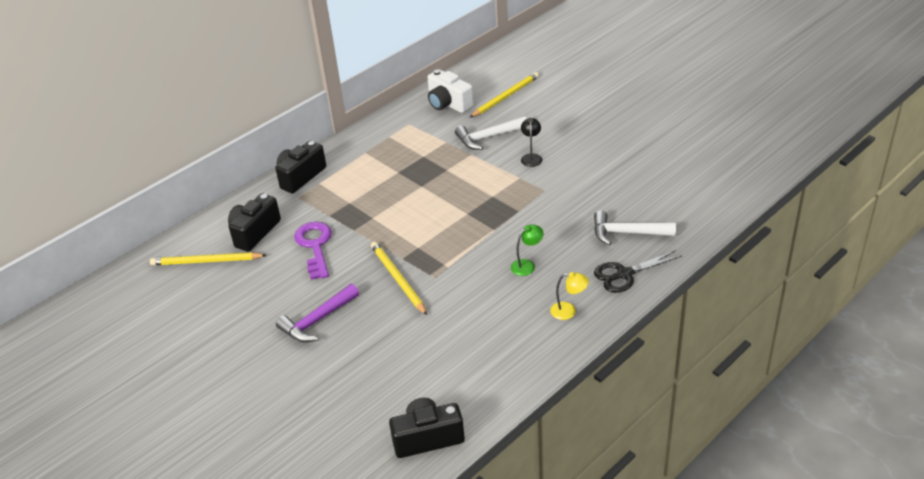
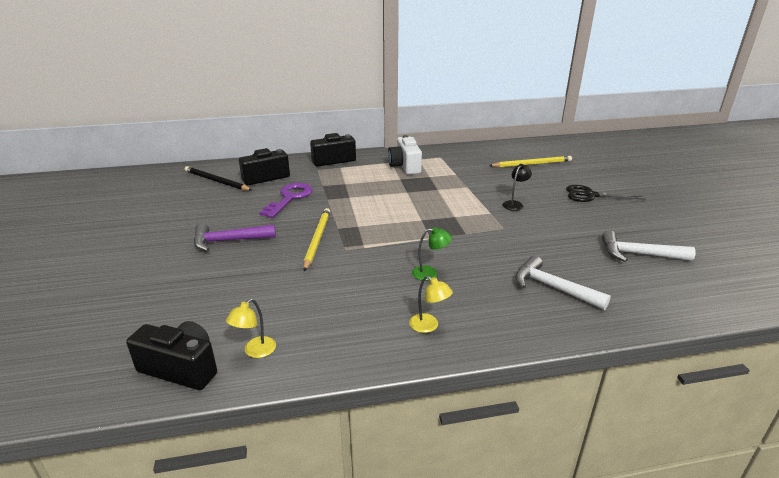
camera: 30 degrees right, 10 degrees down
(206, 261) = (216, 181): yellow pencil -> black pencil
(448, 104) = (482, 155): white camera -> white camera (405, 166)
(466, 397) = (255, 351): none -> yellow lamp
(488, 137) = (491, 181): white hammer -> white hammer (638, 254)
(624, 274) = (517, 320): black scissors -> black scissors (590, 195)

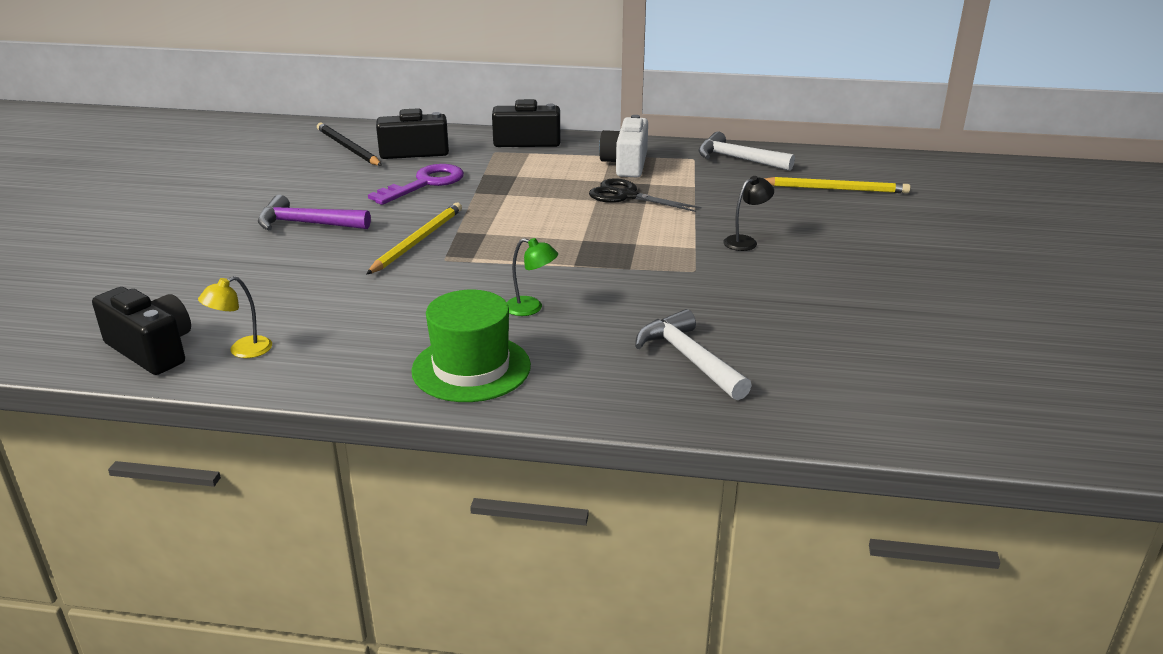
camera: 20 degrees right, 0 degrees up
(429, 326) = (471, 368): yellow lamp -> green hat
(590, 195) = (886, 248): black scissors -> black scissors (627, 196)
(638, 254) = (874, 342): white hammer -> white hammer (737, 159)

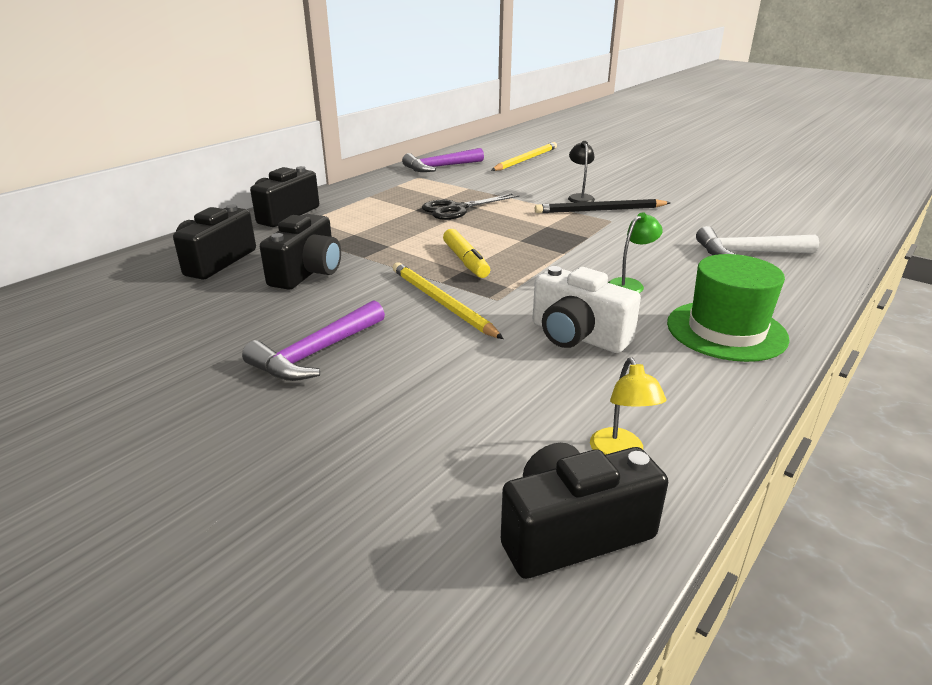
camera: 60 degrees left, 0 degrees up
(348, 148) = (134, 291): black pencil -> black pencil (599, 210)
(425, 183) = (307, 272): purple key -> black camera
(508, 229) = (465, 261): none -> yellow marker
(626, 164) = (395, 196): white camera -> white camera (577, 336)
(737, 159) = (440, 167): white hammer -> purple hammer

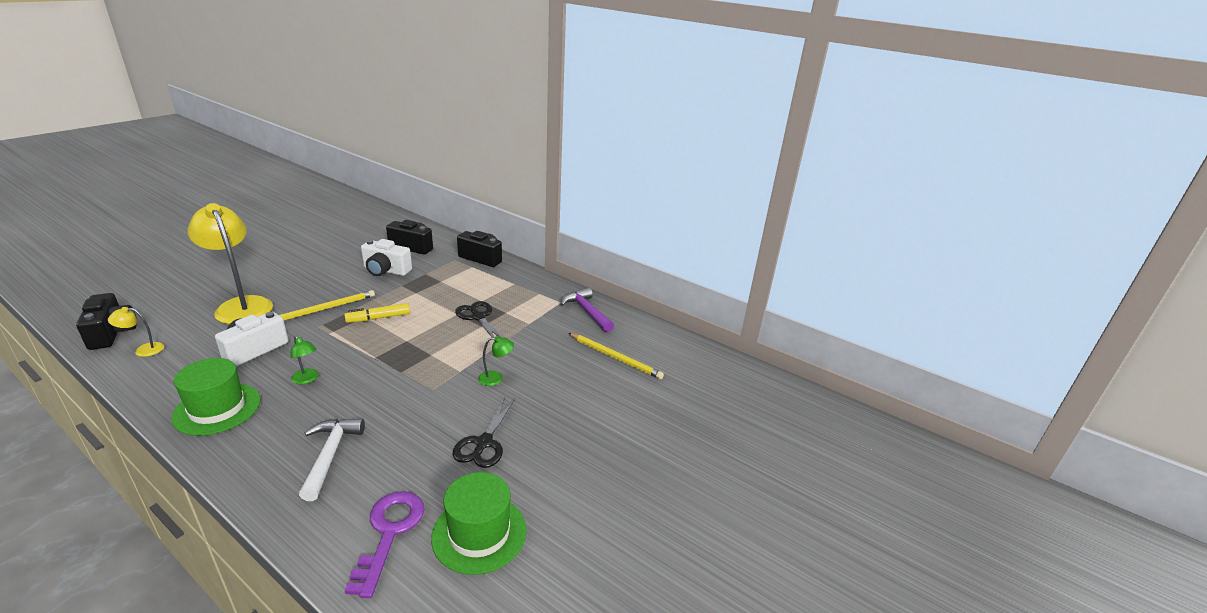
camera: 85 degrees right, 0 degrees up
(307, 272) = (386, 270): black camera -> white camera
(316, 353) = (291, 278): purple hammer -> none
(430, 384) = (241, 305): none -> yellow lamp
(580, 197) = (496, 378): black lamp -> green lamp
(599, 210) = (459, 385): black pencil -> none
(679, 198) = (484, 443): none -> black scissors
(779, 195) = (479, 533): none -> green hat
(810, 220) = (389, 532): none -> purple key

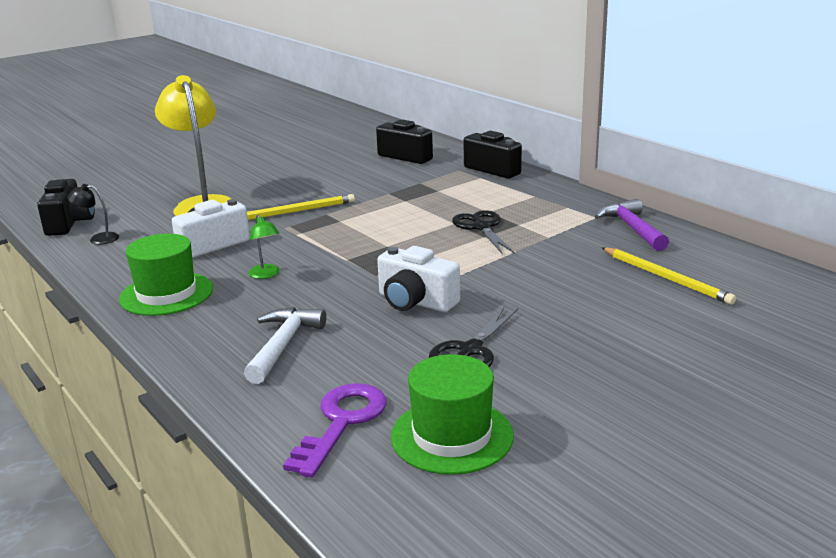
camera: 20 degrees right, 5 degrees down
(143, 350) = (98, 239): yellow lamp -> black lamp
(379, 318) = (356, 223): yellow marker -> none
(386, 270) = (371, 178): white camera -> white camera (415, 302)
(496, 378) = (495, 289): green lamp -> none

